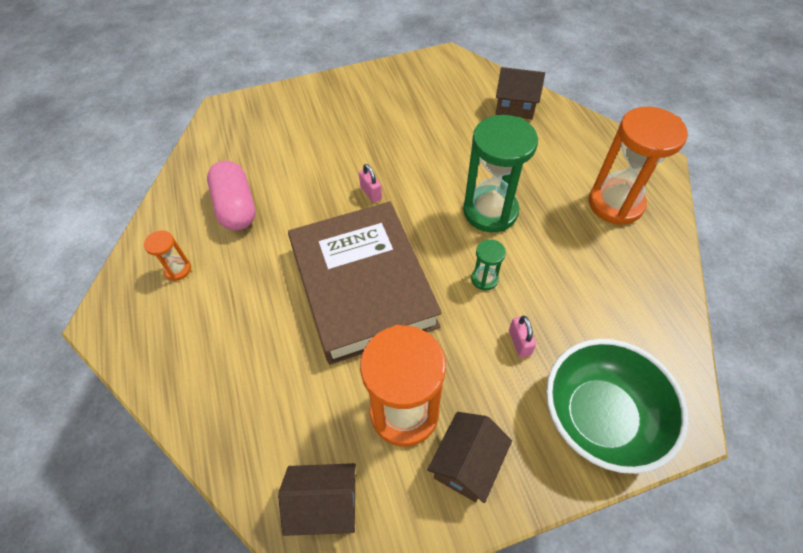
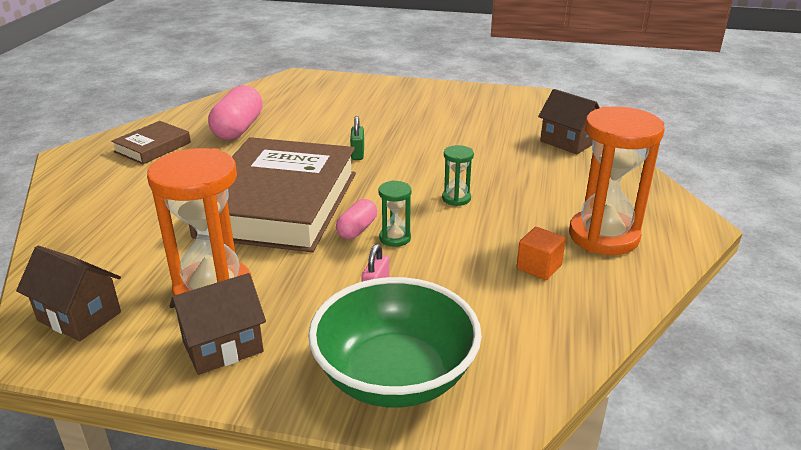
camera: 30 degrees right, 25 degrees down
(178, 269) = (153, 147): orange hourglass -> brown book
(371, 193) = (357, 154): pink padlock -> green padlock
(449, 284) = (357, 229): none -> pink capsule
(490, 211) = (456, 198): green hourglass -> green hourglass, size x0.46
(601, 257) = (539, 267): none -> orange cube

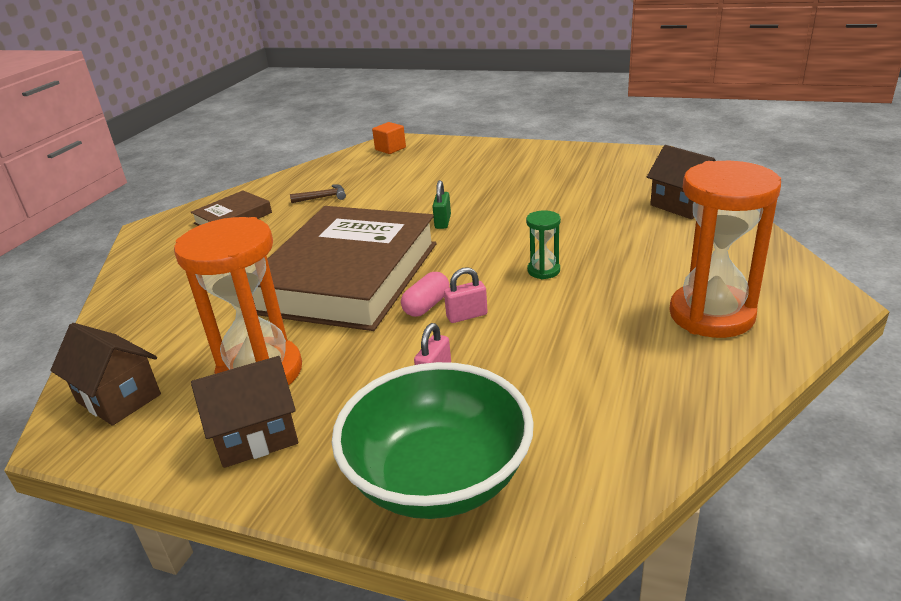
camera: 10 degrees right, 0 degrees up
(238, 129) = (323, 197): pink capsule -> brown hammer
(395, 238) = (467, 315): green hourglass -> pink padlock
(539, 267) = (628, 351): orange cube -> orange cube (390, 149)

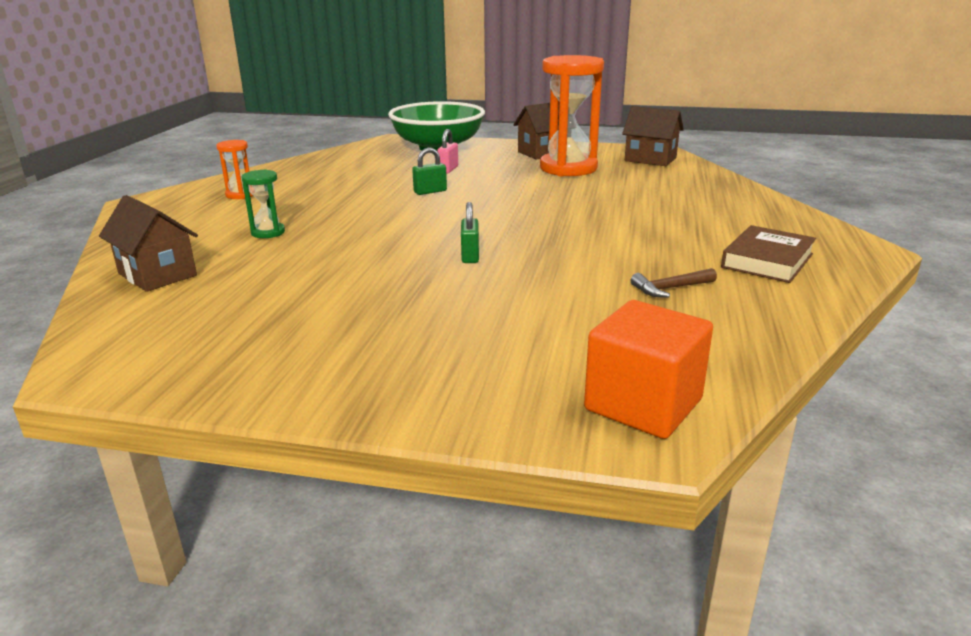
camera: 170 degrees right, 5 degrees down
(348, 277) = (548, 210): brown book -> none
(390, 149) = (643, 404): orange cube -> orange cube, size x1.65
(427, 306) = (464, 196): pink capsule -> none
(467, 315) = (430, 191): pink padlock -> green padlock
(543, 271) = (359, 216): green hourglass -> green hourglass (268, 232)
(711, 315) = (240, 195): orange hourglass -> orange hourglass, size x0.46

